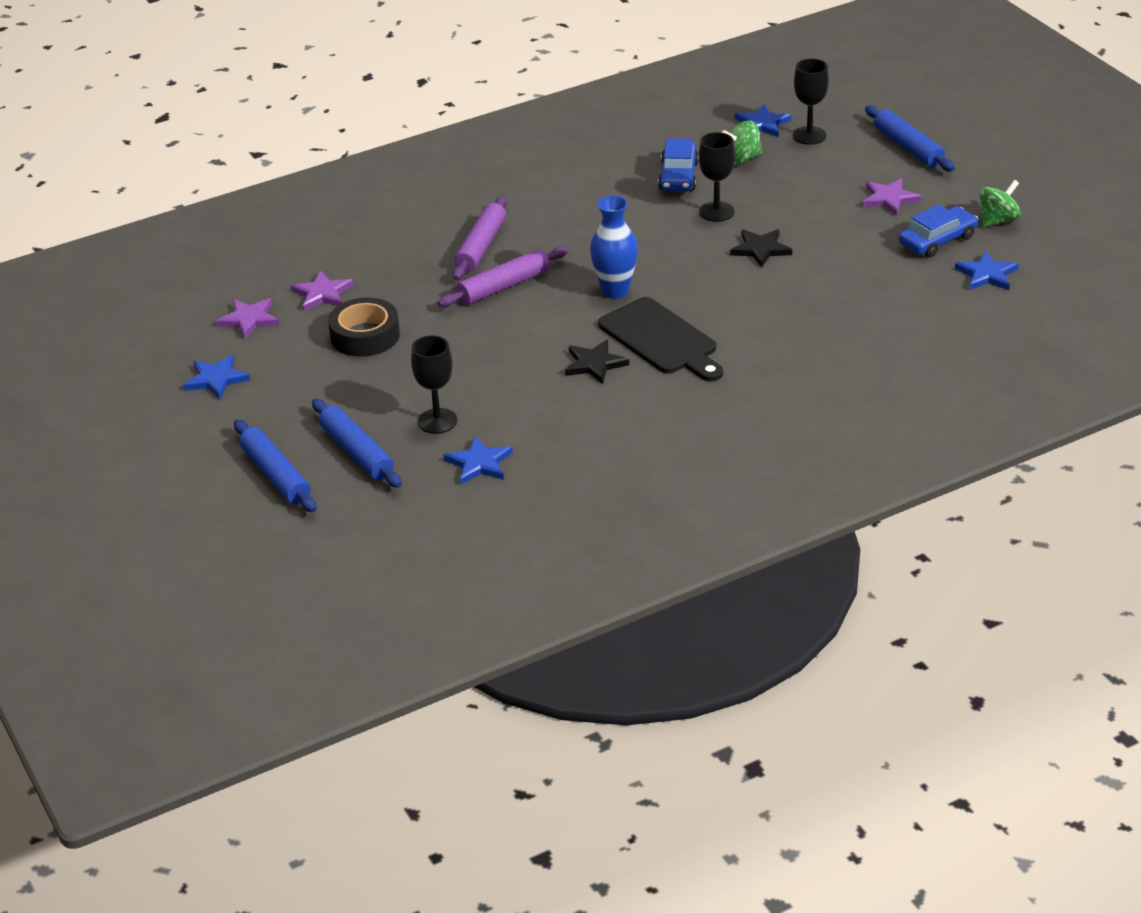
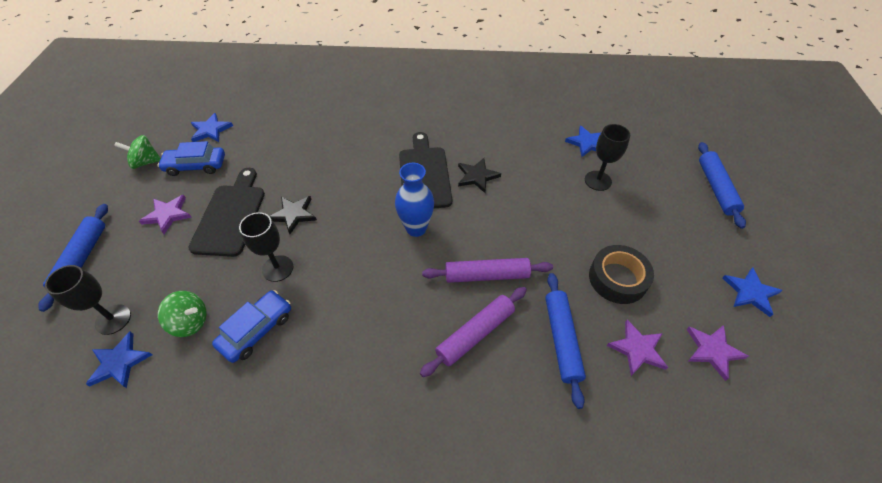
camera: 150 degrees left, 15 degrees up
(357, 452) = (658, 181): blue rolling pin -> blue rolling pin (561, 339)
(824, 223) = (230, 216): none -> black cutting board

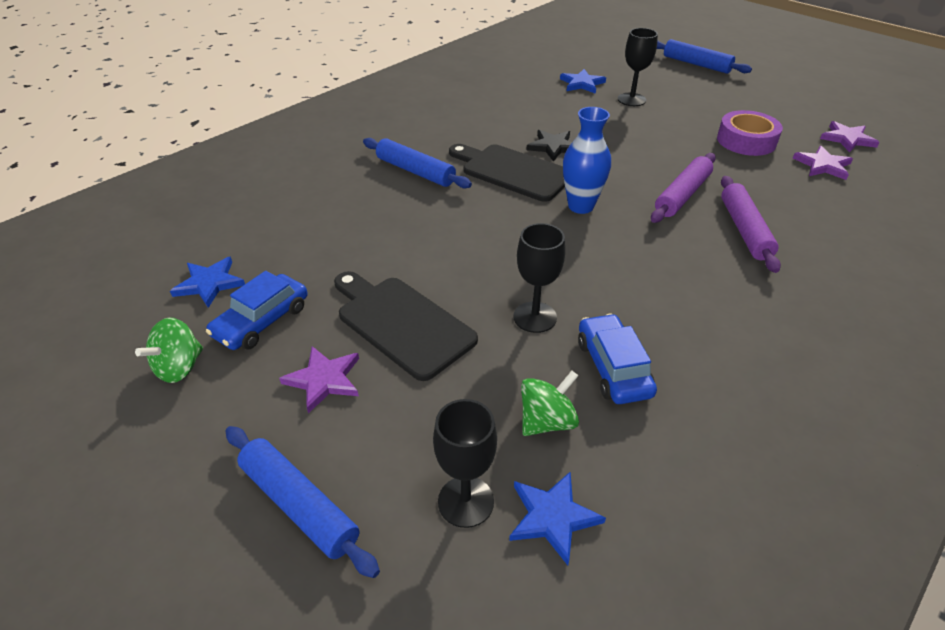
camera: 50 degrees left, 10 degrees down
(293, 214) = (463, 274): black star -> none
(561, 339) = (786, 192): blue rolling pin -> blue rolling pin (415, 171)
(617, 278) = (746, 141): black tape -> purple tape
(750, 292) = (807, 101): blue star -> none

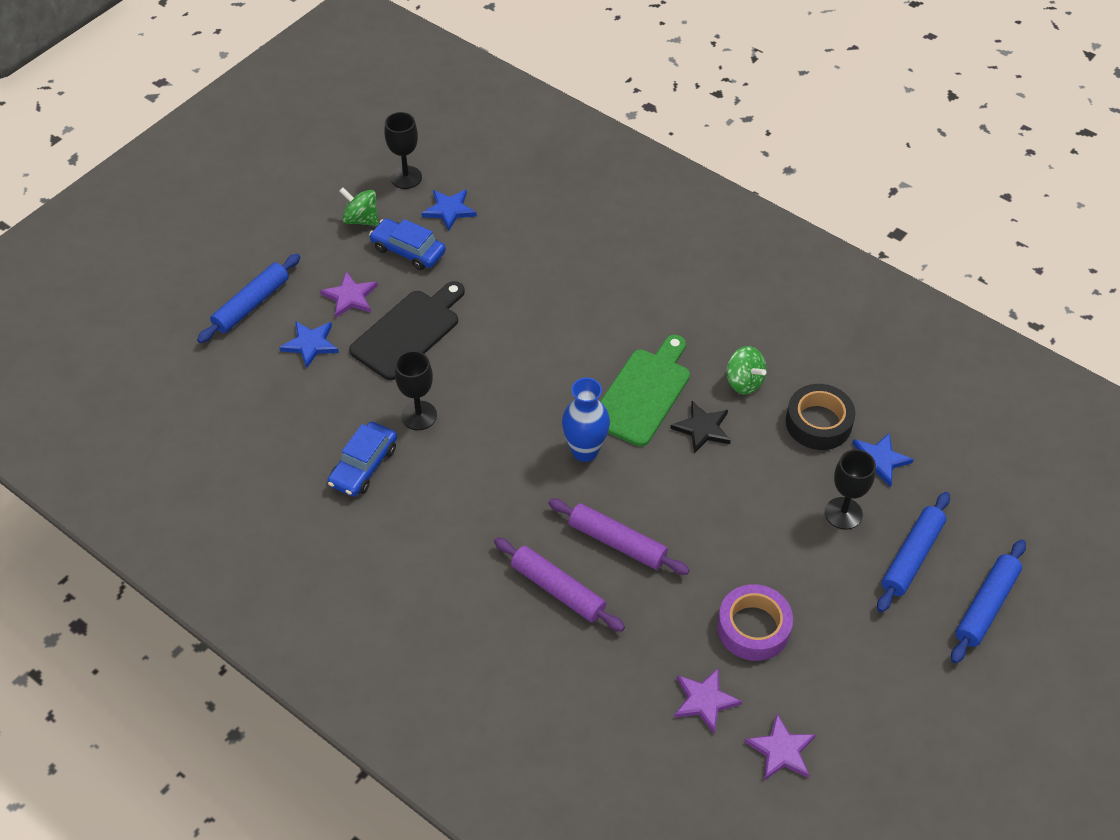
camera: 85 degrees right, 10 degrees up
(415, 171) = (632, 314): blue rolling pin -> blue rolling pin (912, 556)
(466, 501) = (250, 383): black goblet -> black goblet (406, 177)
(512, 171) = (643, 393): black cutting board -> green cutting board
(547, 101) = (818, 423): none -> black tape
(547, 421) = (312, 424): green spinning top -> green spinning top (744, 382)
(552, 517) = (237, 427): blue star -> blue star (310, 344)
(613, 367) = (363, 466): blue car -> blue car turned 135 degrees clockwise
(744, 230) = (558, 590): purple rolling pin -> purple rolling pin turned 45 degrees clockwise

